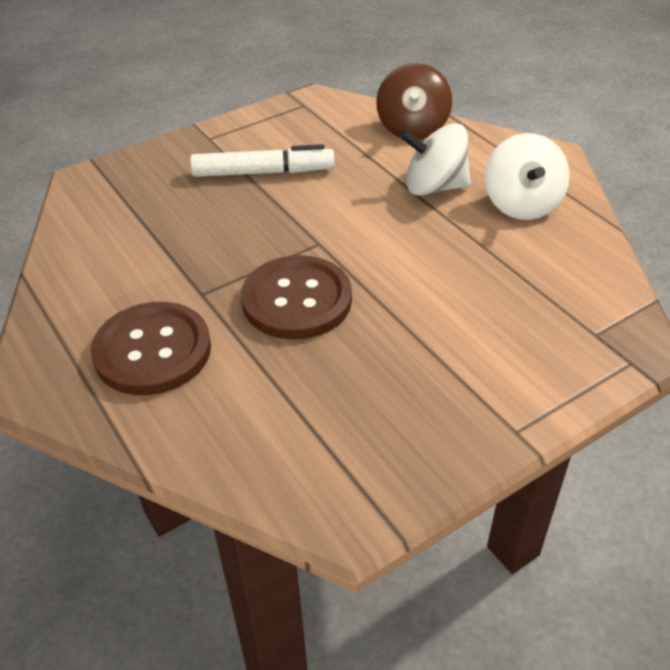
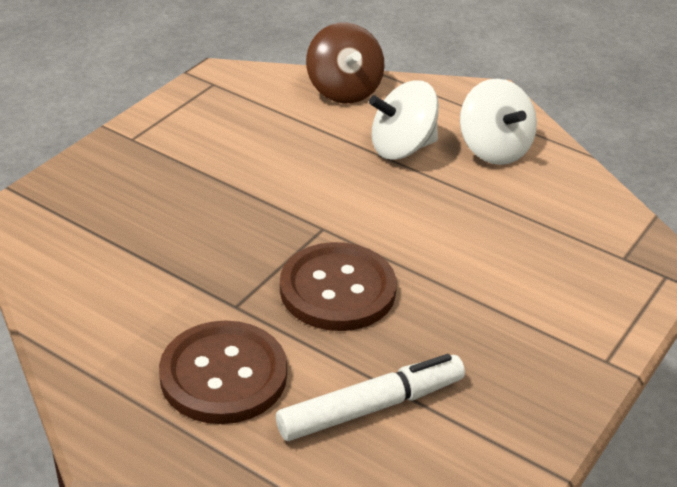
camera: 25 degrees left, 5 degrees down
(263, 172) = (217, 166): white marker -> white marker (371, 407)

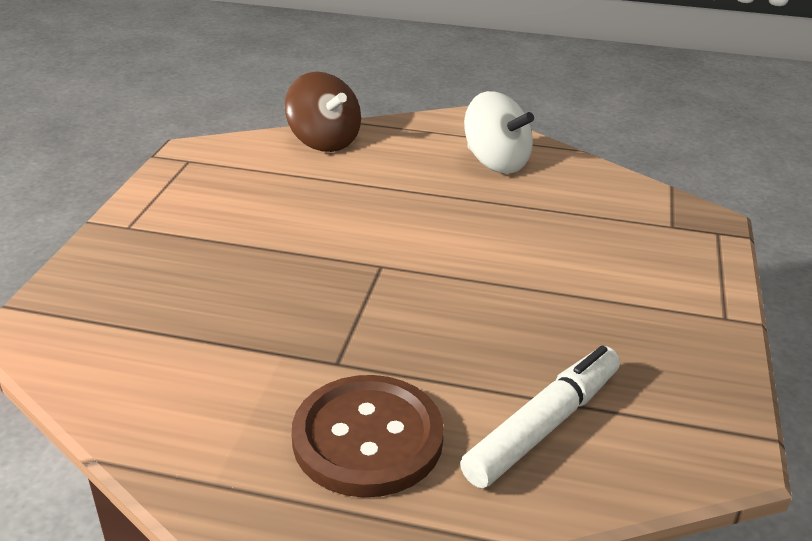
camera: 20 degrees left, 5 degrees down
(337, 290) = (433, 319): brown button -> none
(402, 148) = (411, 178): white spinning top -> none

